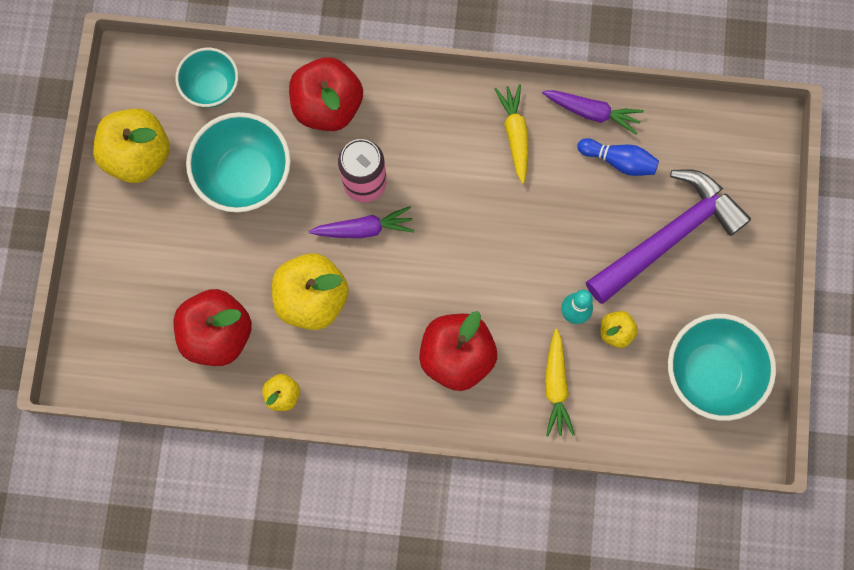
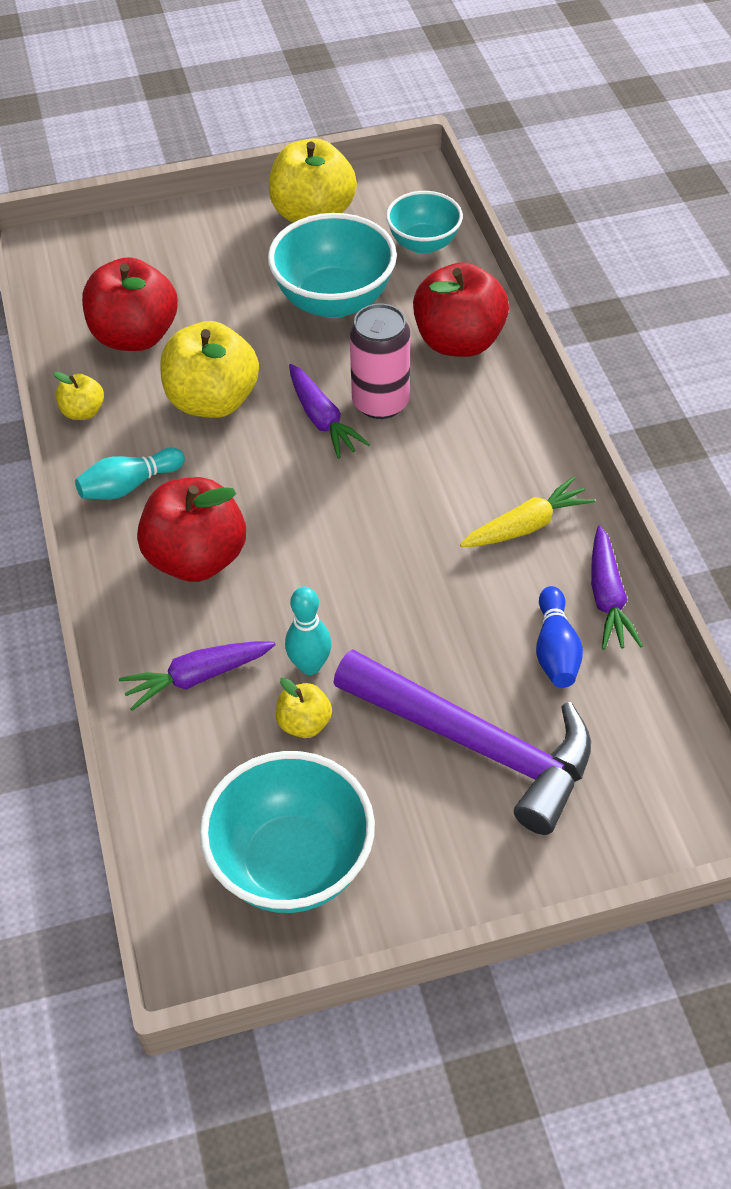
camera: 70 degrees right, 25 degrees down
(371, 382) = (129, 486): none -> turquoise bowling pin
(556, 385) = (198, 677): yellow carrot -> purple carrot

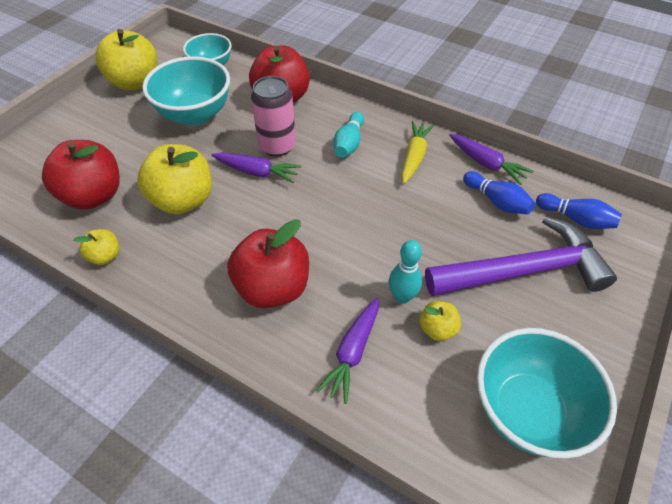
camera: 45 degrees left, 0 degrees up
(129, 486) = (184, 277): turquoise bowling pin -> turquoise bowling pin (349, 143)
(627, 743) = (576, 219): none -> blue bowling pin

